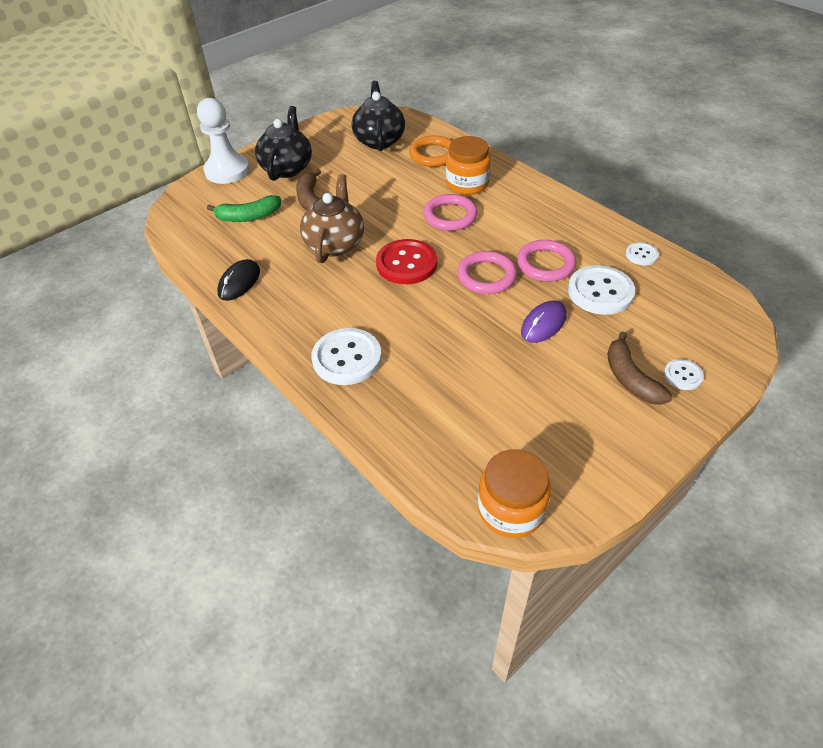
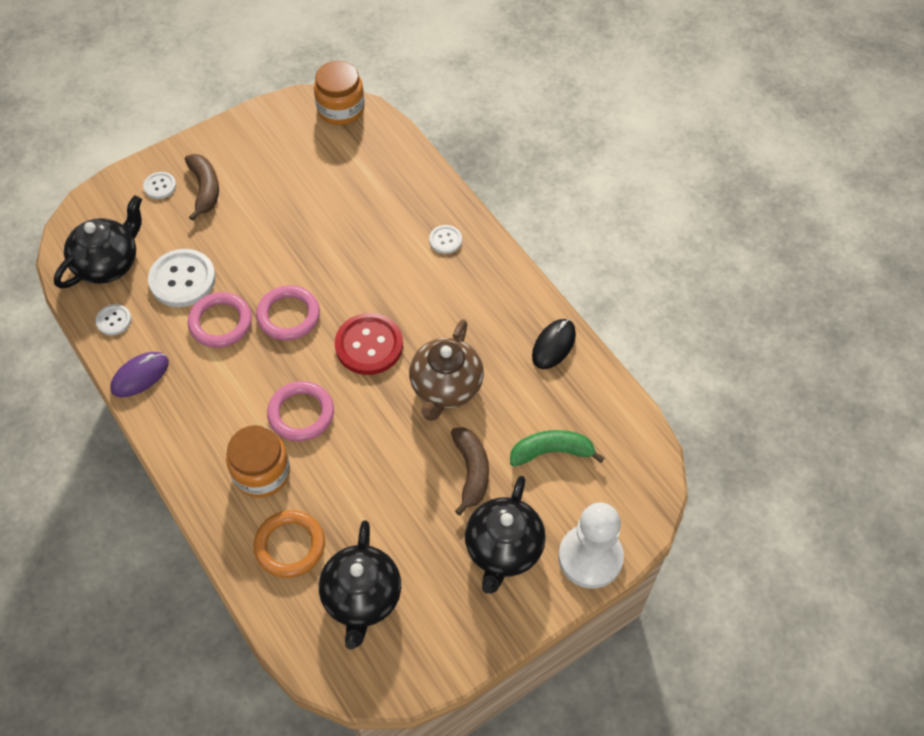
camera: 175 degrees left, 10 degrees up
(347, 358) = (445, 240): white button -> white button, size x0.51
(543, 324) = (254, 251): purple mouse -> purple mouse (140, 376)
(681, 296) = (108, 263): none -> black teapot

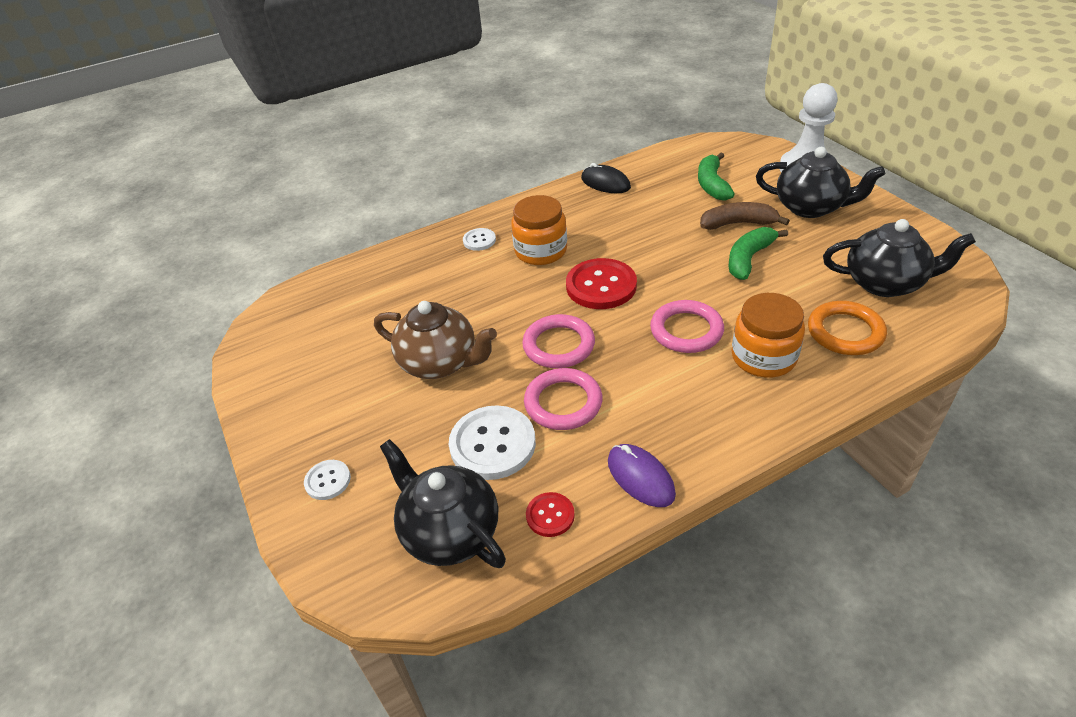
camera: 80 degrees left, 15 degrees down
(114, 320) = (550, 515): white button -> red button
(205, 189) = (350, 431): brown banana -> none
(341, 109) = (273, 315): orange jar -> orange jar (541, 251)
(407, 475) = (748, 259): none -> green banana
(445, 387) = (650, 238): brown teapot -> brown teapot (440, 362)

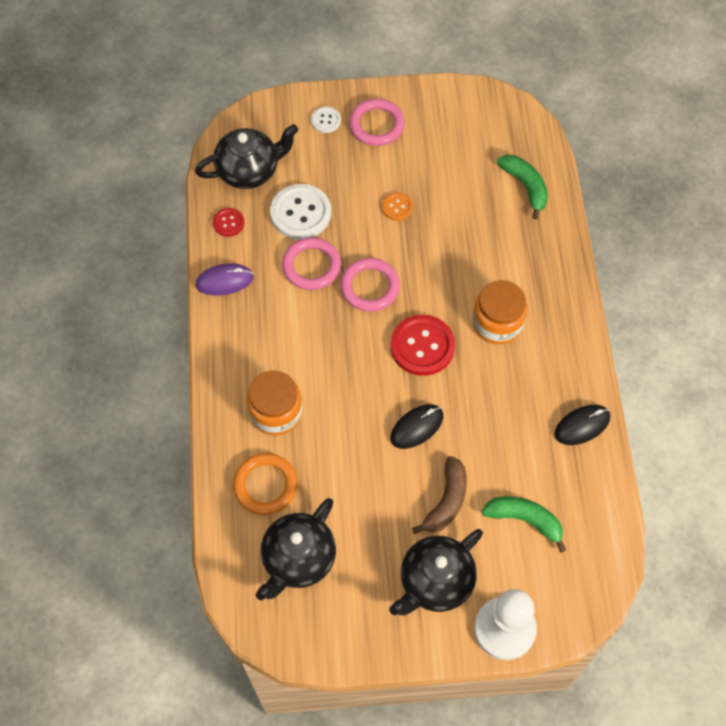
camera: 110 degrees right, 20 degrees up
(440, 362) = (397, 207): brown teapot -> orange button
(479, 240) = (541, 283): white button -> none
(686, 330) = (334, 378): pink ring -> pink ring (376, 125)
(687, 261) = (416, 427): none -> black mouse
(748, 259) = (391, 476): green banana -> green banana (525, 186)

